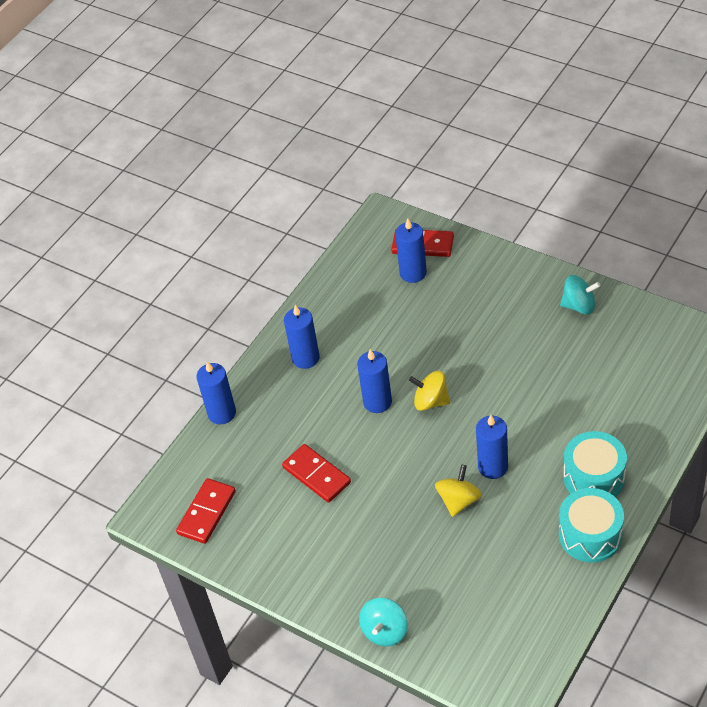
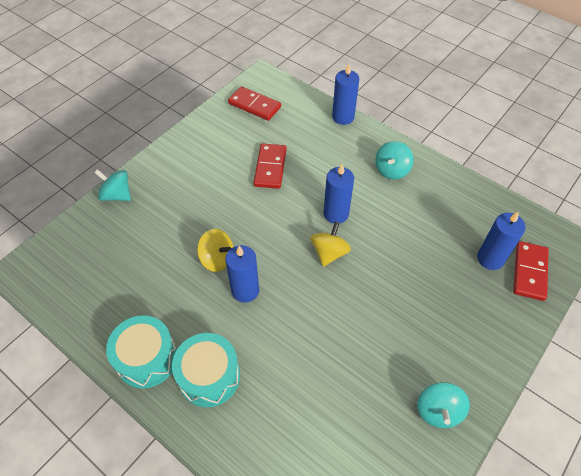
camera: 90 degrees right, 5 degrees up
(305, 358) = (391, 170): blue candle -> turquoise spinning top
(317, 475) = (270, 167): red domino -> red domino turned 45 degrees counterclockwise

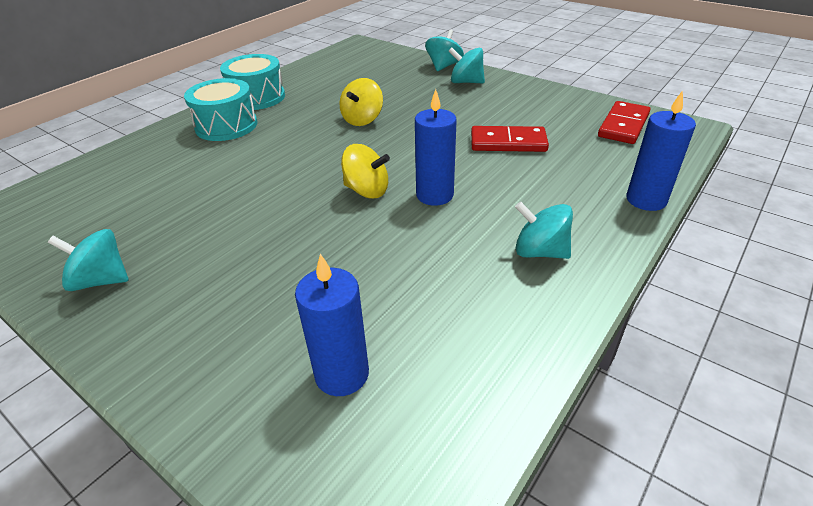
camera: 90 degrees right, 15 degrees down
(159, 182) = (466, 82): none -> turquoise spinning top
(245, 290) = (319, 137): blue candle -> none
(529, 272) = (302, 441): red domino -> none

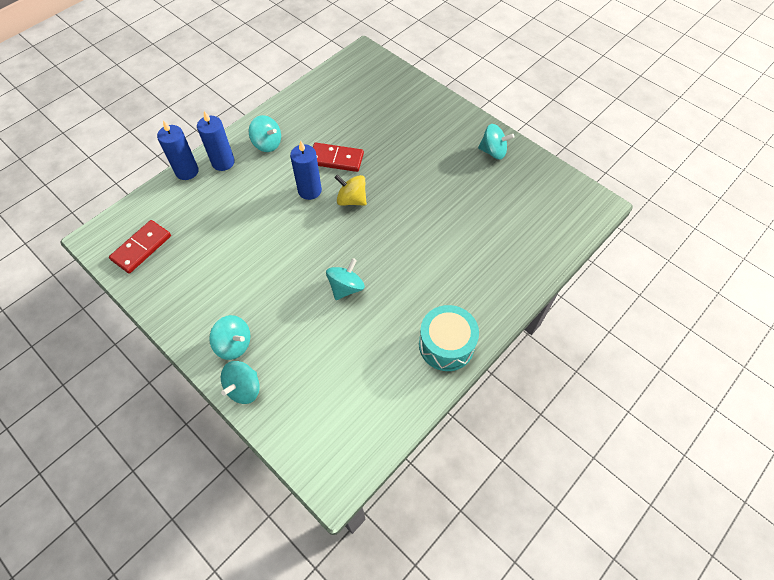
camera: 175 degrees left, 20 degrees up
(226, 126) = (464, 294): turquoise drum -> none
(342, 374) = (372, 99): blue candle -> blue candle (223, 162)
(362, 119) = (346, 287): yellow spinning top -> turquoise spinning top
(508, 143) = (240, 238): red domino -> red domino (336, 159)

